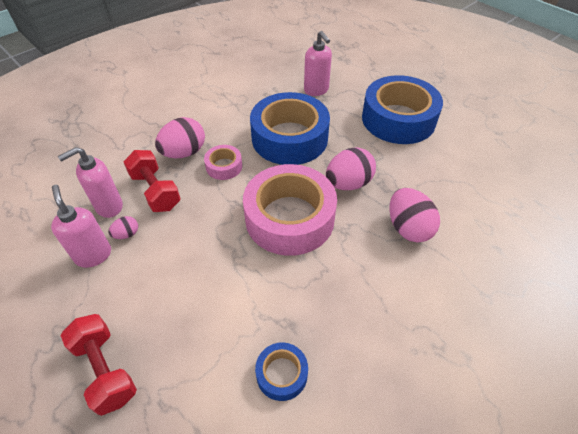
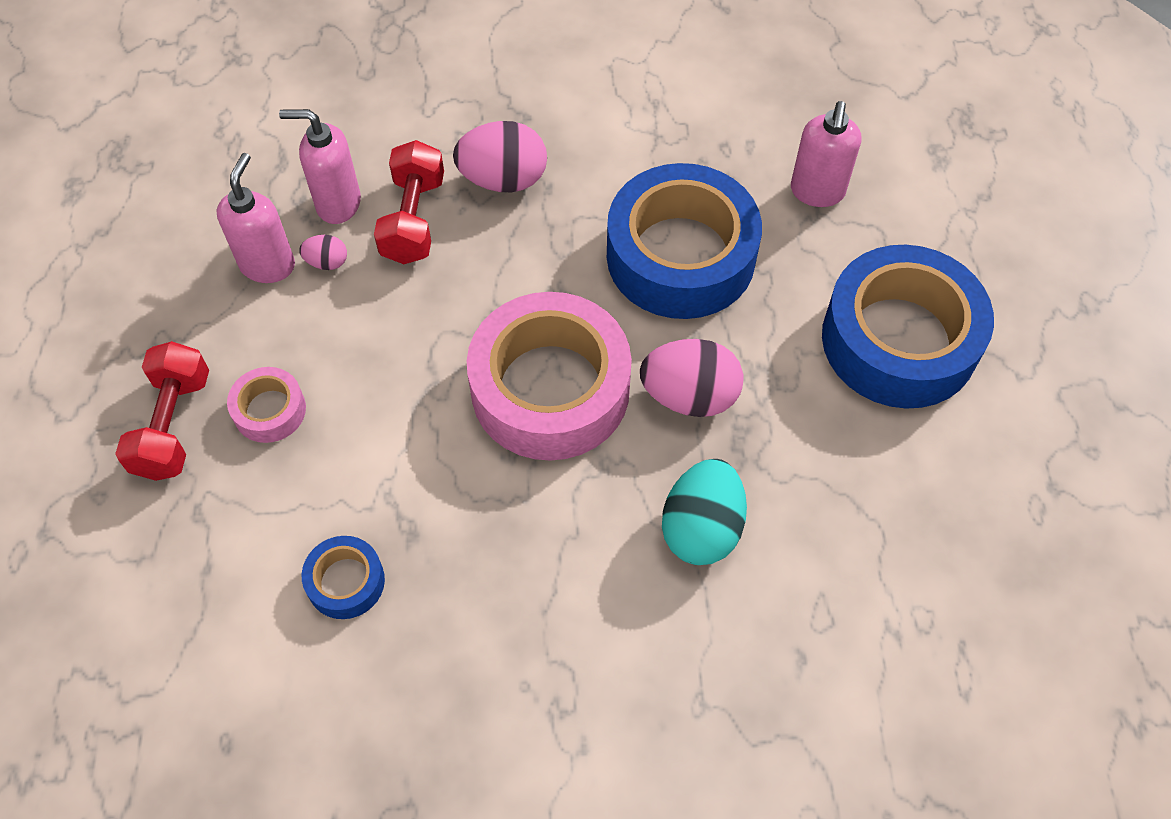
camera: 40 degrees right, 10 degrees up
(224, 166) = (538, 241): pink tape -> pink tape (269, 410)
(408, 228) = (701, 528): pink egg -> turquoise egg

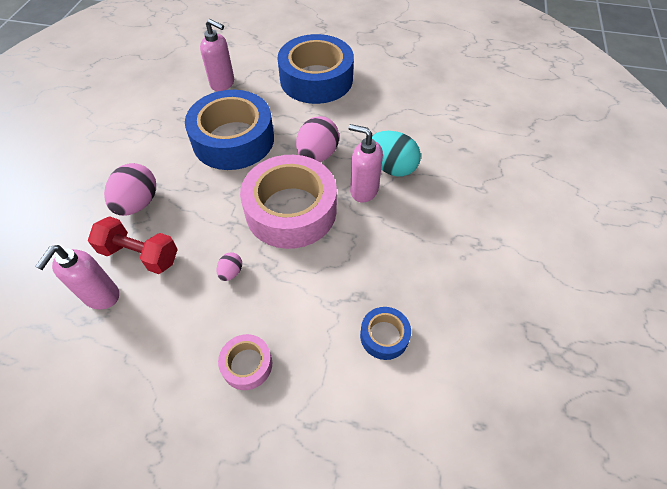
camera: 75 degrees left, 5 degrees down
(173, 425) = (233, 435): red dumbbell -> none
(268, 265) = (127, 349): pink soap dispenser -> pink soap dispenser (363, 190)
(327, 262) = (146, 310): pink egg -> pink egg (231, 272)

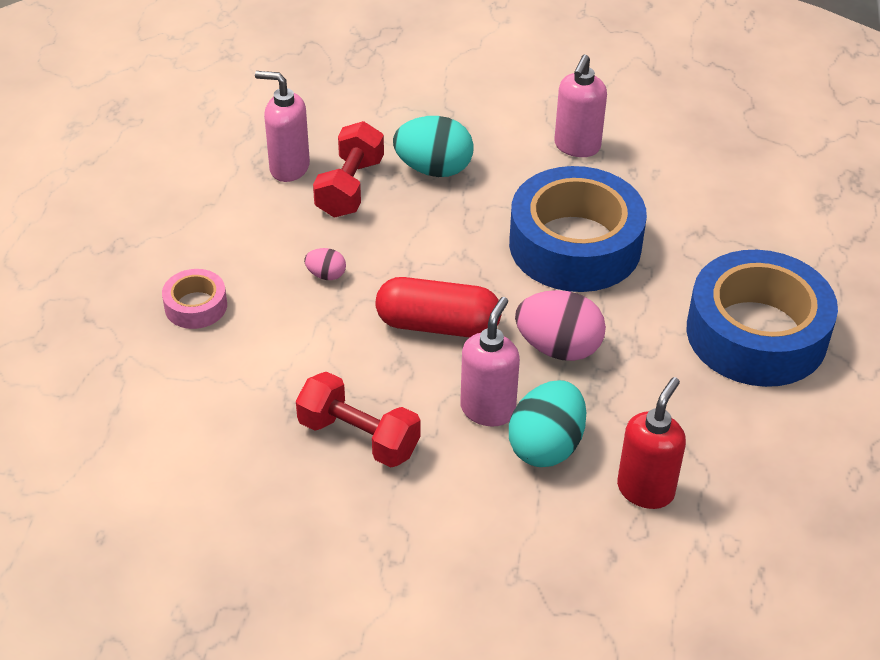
camera: 85 degrees right, 10 degrees down
(138, 203) = (434, 169): pink egg -> turquoise egg
(223, 84) = (707, 214): pink soap dispenser -> pink soap dispenser (577, 147)
(291, 210) = (438, 325): pink tape -> red capsule
(384, 257) = (358, 437): none -> red dumbbell
(384, 336) = (229, 437): blue tape -> none
(420, 132) = (645, 490): none -> red soap dispenser

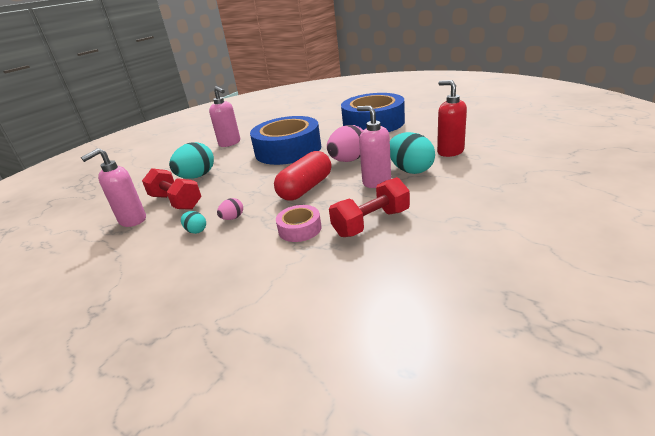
camera: 60 degrees left, 15 degrees down
(196, 306) = (201, 275): pink tape -> pink tape (300, 229)
(284, 251) = (196, 231): none -> turquoise egg

